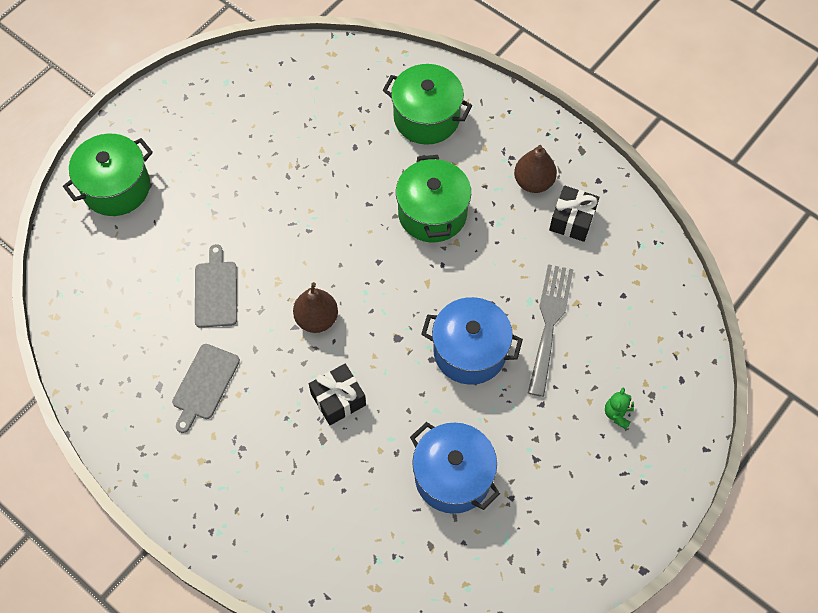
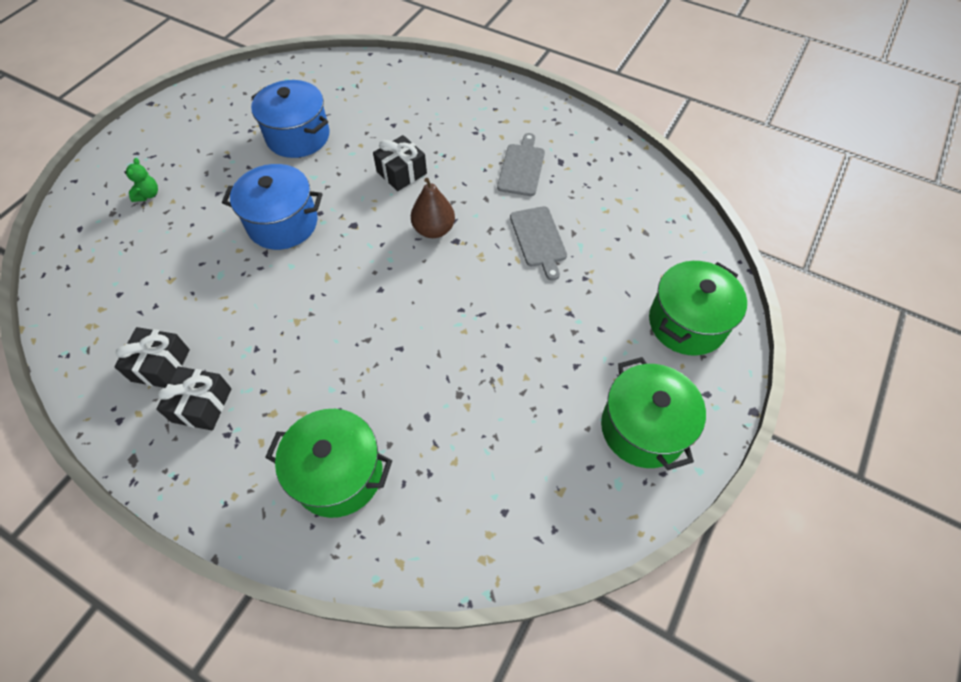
camera: 170 degrees right, 5 degrees down
(432, 213) = (325, 348): green pot -> green pot (643, 428)
(533, 182) = (202, 405): brown pear -> black gift
(549, 323) = (201, 257): grey fork -> none

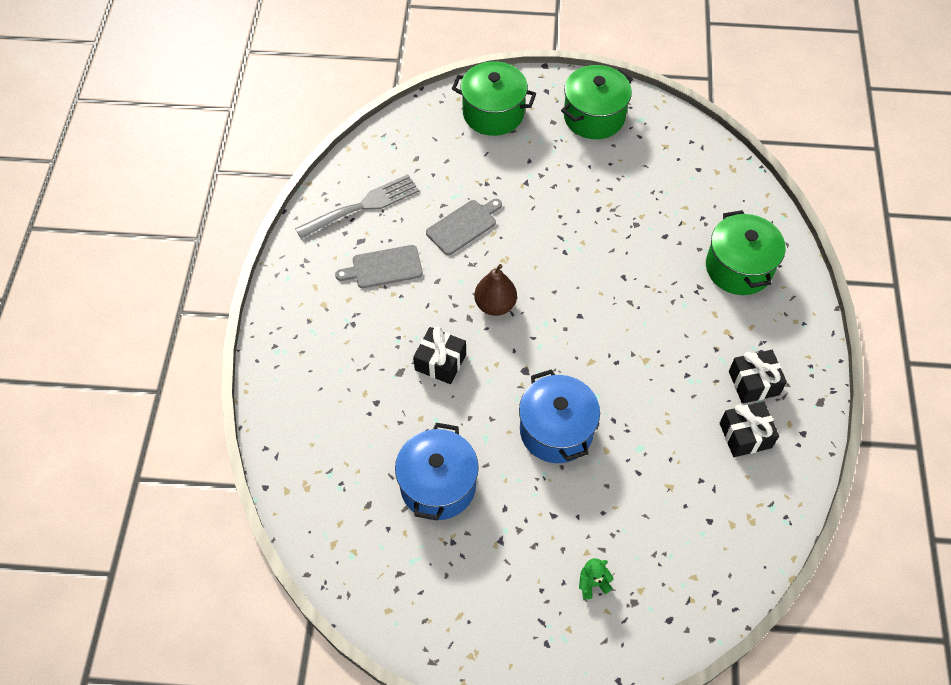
camera: 115 degrees left, 0 degrees up
(601, 174) = (363, 206): none -> grey fork

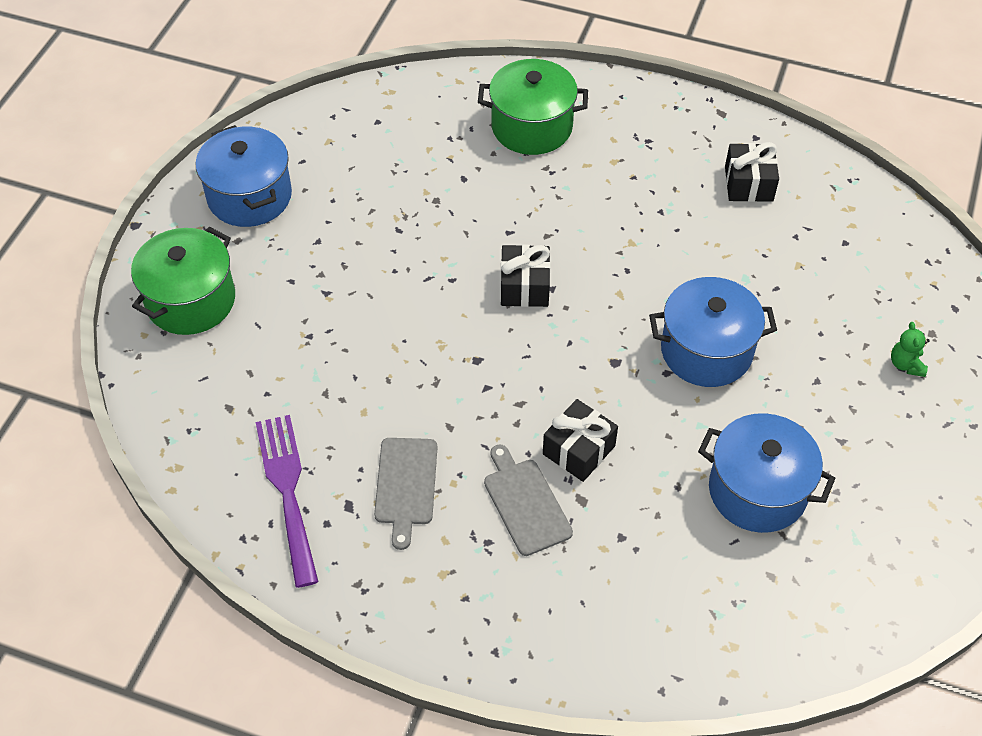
camera: 75 degrees left, 5 degrees down
(363, 206) = (287, 491): grey fork -> purple fork
(463, 226) = (370, 377): grey cutting board -> grey cutting board (525, 503)
(495, 305) = (509, 370): brown pear -> none
(594, 117) = (249, 196): green pot -> blue pot
(753, 383) = (685, 158): black gift -> black gift (524, 287)

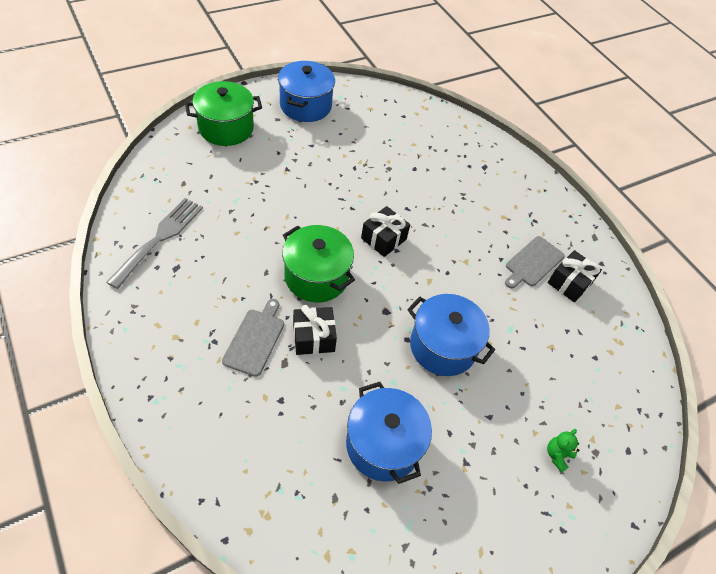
camera: 35 degrees right, 0 degrees up
(287, 491) = (159, 238): purple fork -> grey fork
(405, 485) = (212, 281): grey cutting board -> grey cutting board (533, 262)
(532, 127) = (478, 170): green pot -> green pot (316, 277)

